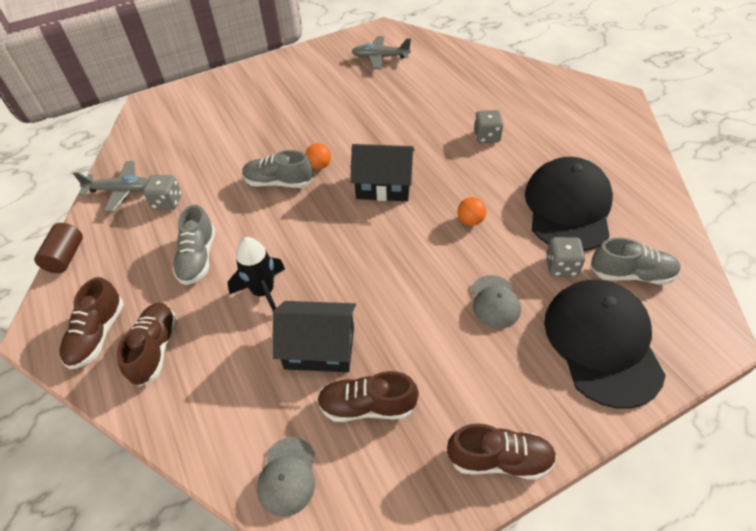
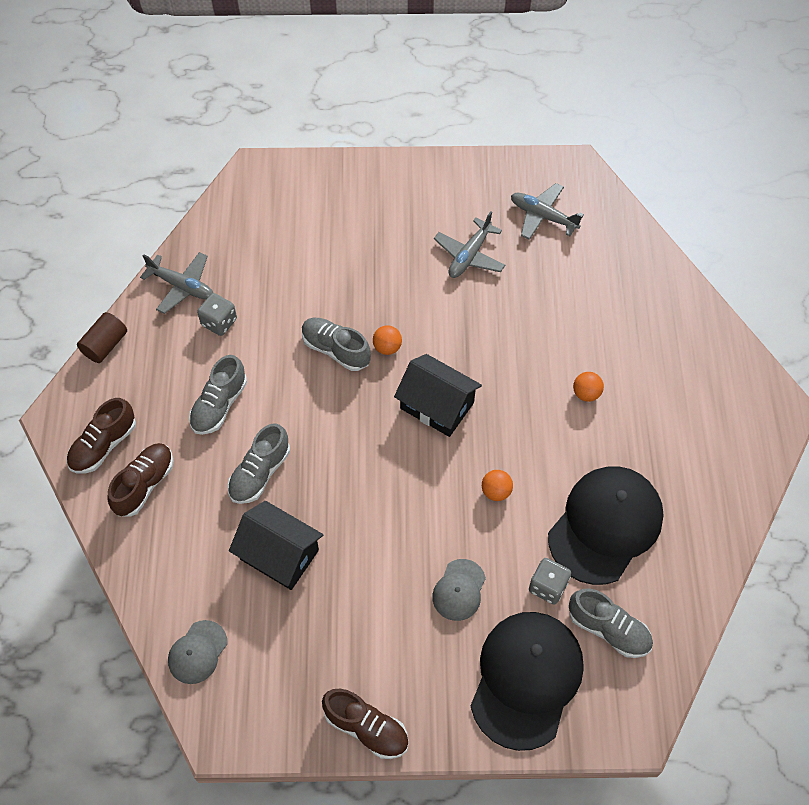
camera: 25 degrees right, 10 degrees up
(263, 292) = (260, 473): black rocket -> grey shoe
(344, 94) = (469, 255): none -> grey plane
(367, 406) = (289, 628): brown shoe -> none
(486, 137) = (586, 393): grey dice -> orange ball

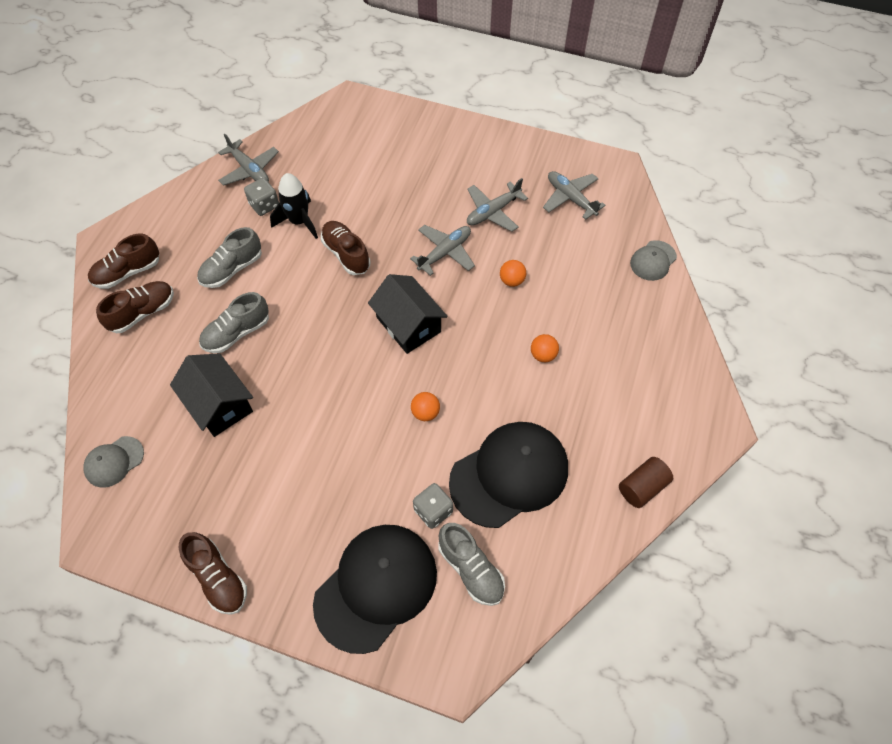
camera: 20 degrees right, 0 degrees up
(105, 345) = (169, 197): brown cylinder -> brown cylinder (642, 487)
(267, 329) = (299, 221): none -> black rocket
(336, 350) = (346, 254): grey shoe -> brown shoe
(387, 347) = (389, 265): orange ball -> orange ball (512, 281)
(439, 316) = (445, 253): none -> grey plane
(459, 590) = (354, 486): grey cap -> grey cap (653, 260)

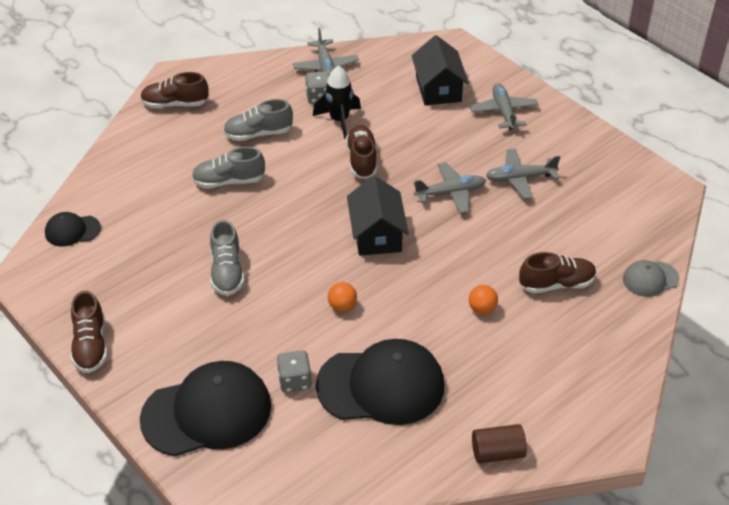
camera: 30 degrees right, 15 degrees down
(114, 461) = (72, 230): grey cap -> black cap
(142, 313) = (166, 137): brown shoe -> brown shoe (556, 284)
(219, 404) = (178, 226): black house -> black house (438, 89)
(470, 569) = (294, 438): grey shoe -> grey shoe (227, 272)
(512, 281) = (497, 239): orange ball -> none
(570, 198) = (605, 196): grey plane -> grey plane (503, 112)

